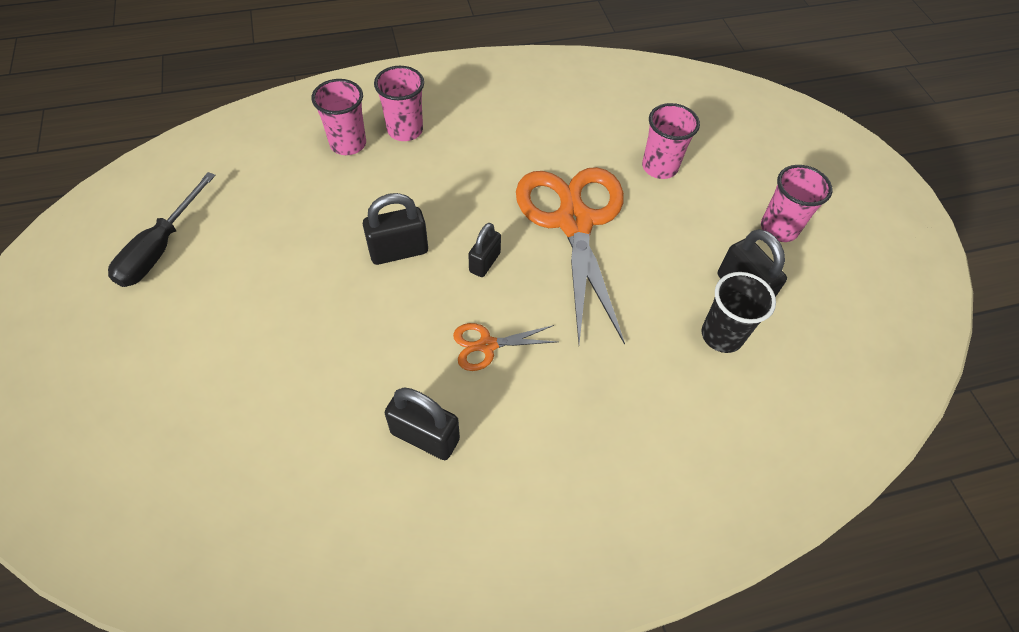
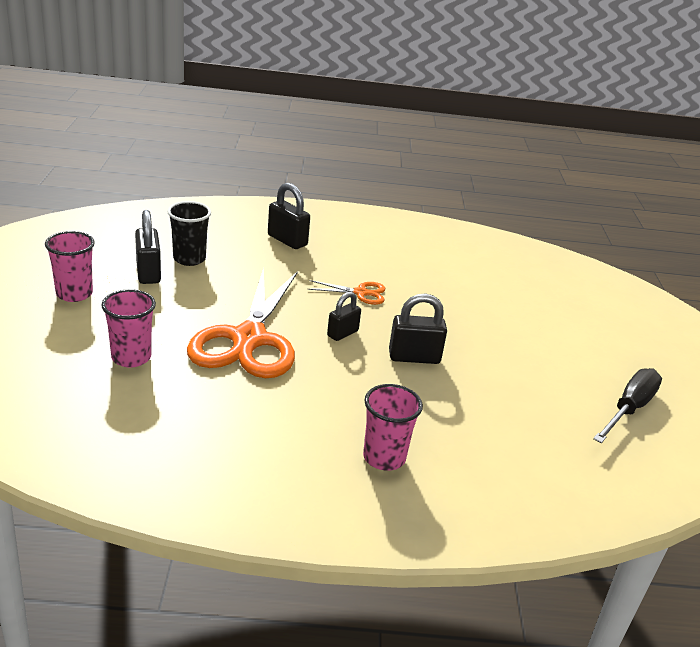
camera: 165 degrees left, 25 degrees down
(348, 144) = (452, 458): pink cup -> none
(425, 436) = (416, 269): black padlock -> black padlock (287, 240)

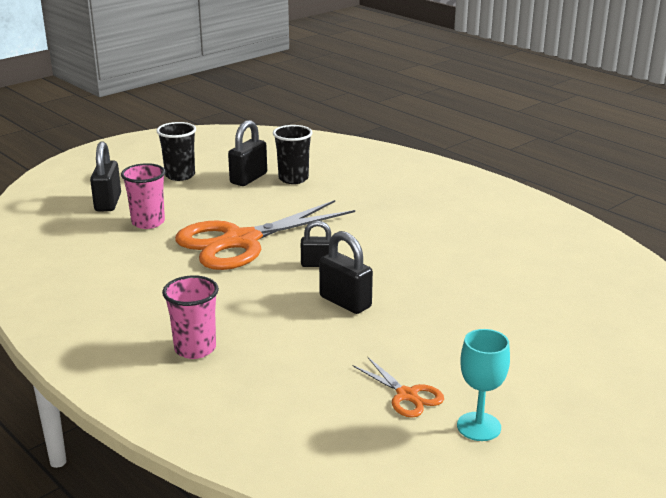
camera: 50 degrees right, 5 degrees down
(74, 294) = (180, 175): pink cup -> black cup
(287, 240) = (395, 189): black padlock -> black padlock (108, 203)
(360, 293) = (387, 244): orange scissors -> orange scissors (407, 395)
(629, 409) = (478, 426): black screwdriver -> turquoise goblet

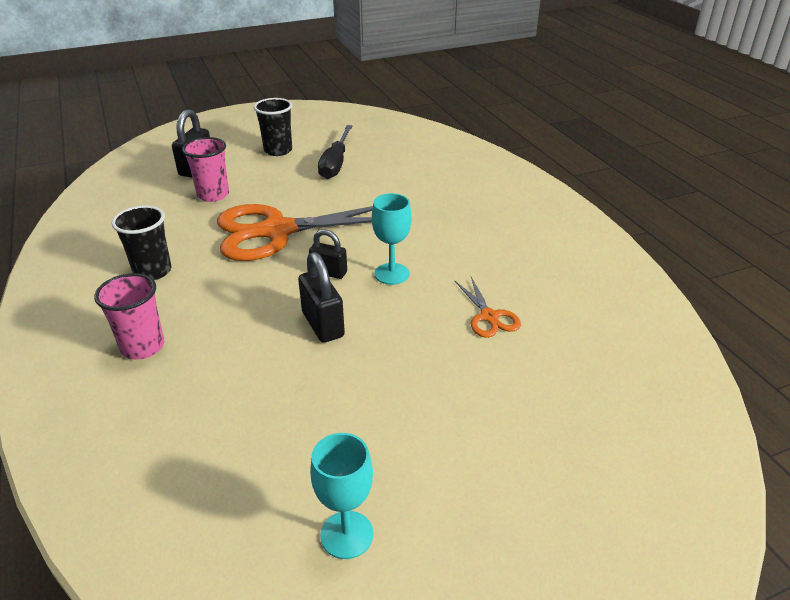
camera: 20 degrees right, 10 degrees up
(248, 178) = (335, 163): black padlock -> black screwdriver
(293, 179) = (376, 171): black cup -> black cup (152, 271)
(374, 255) = (392, 274): none -> turquoise goblet
(407, 395) = (299, 465): orange scissors -> orange scissors (489, 317)

